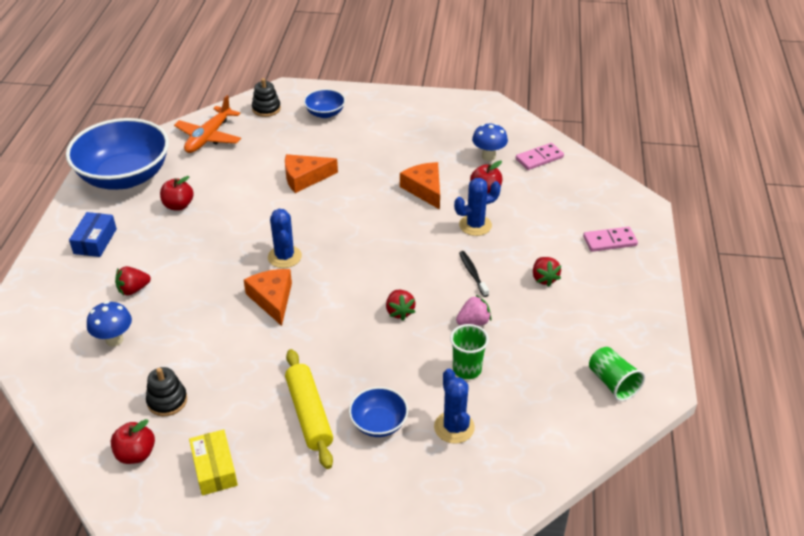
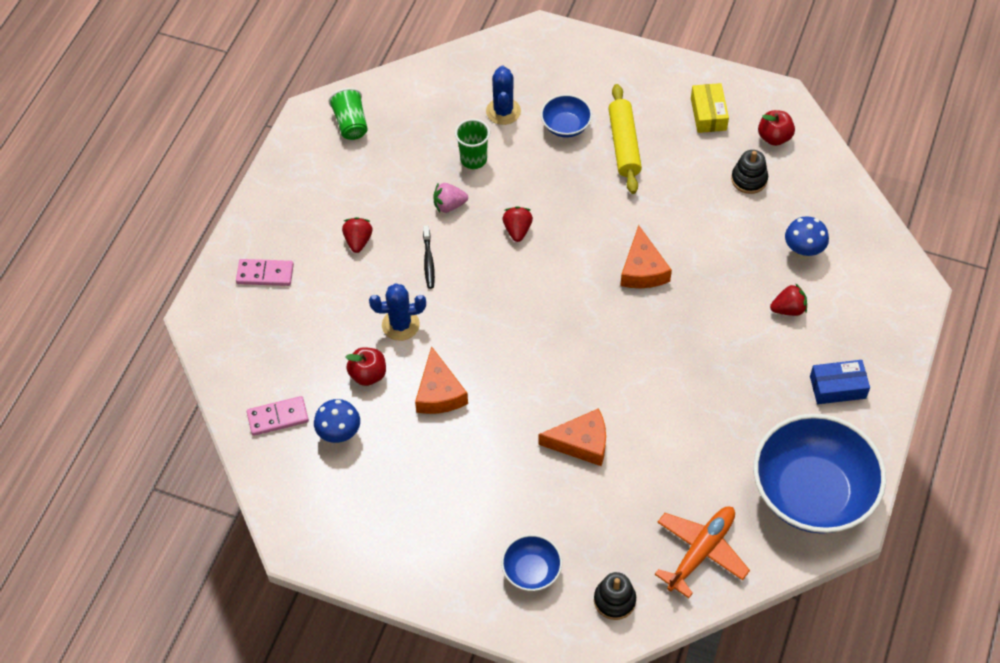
camera: 165 degrees left, 15 degrees up
(95, 241) = (837, 387): blue box -> blue box turned 60 degrees clockwise
(178, 205) = (741, 426): red apple -> none
(284, 257) = (623, 322): blue cactus -> none

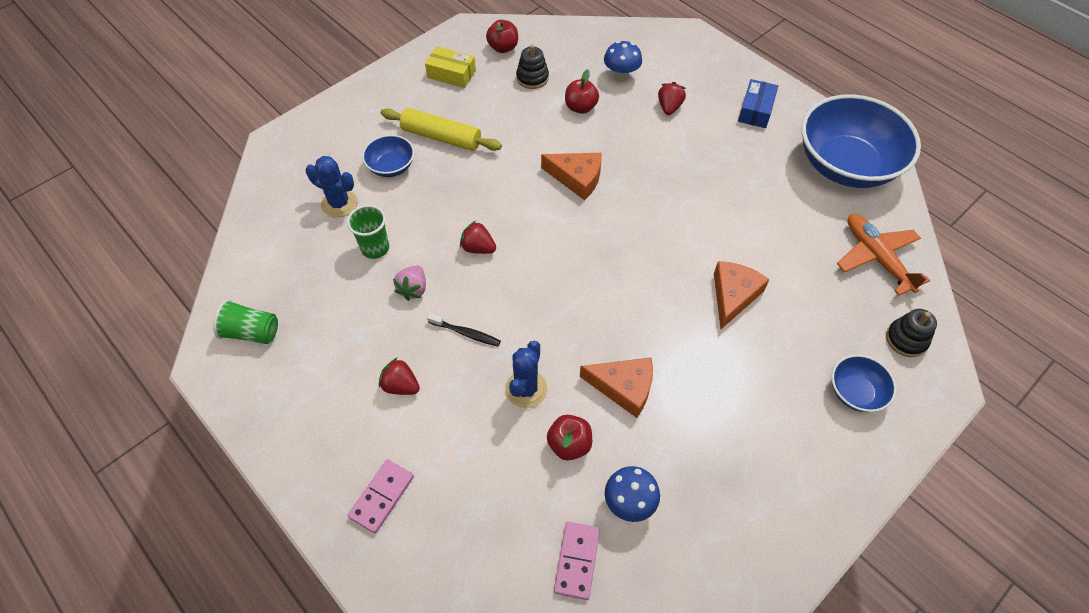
camera: 65 degrees left, 0 degrees up
(736, 235) = (580, 107): none -> red apple

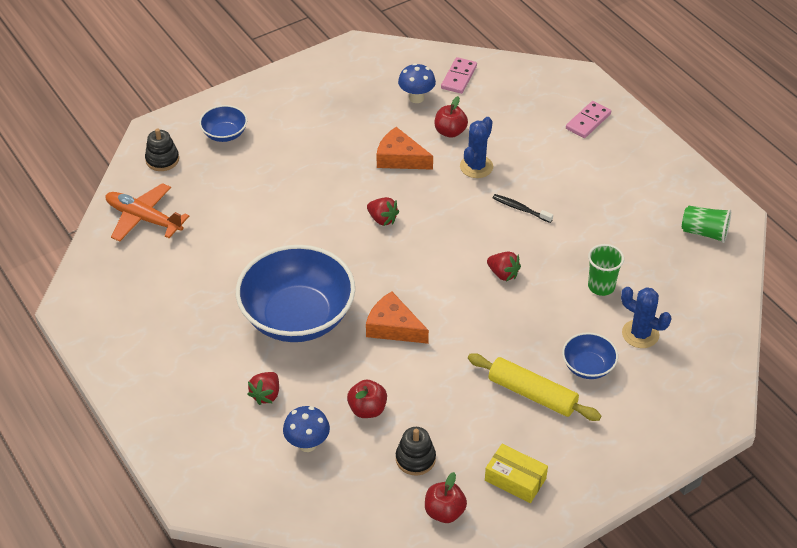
camera: 170 degrees left, 10 degrees down
(401, 386) = (575, 181): red strawberry -> red strawberry (382, 219)
(413, 289) = (565, 247): pink strawberry -> none
(733, 296) = (285, 206): orange cheese -> none
(755, 110) = (171, 377): blue box -> none
(845, 165) = (114, 303): blue bowl -> blue bowl (297, 317)
(876, 257) = (144, 218): orange plane -> orange plane turned 135 degrees clockwise

